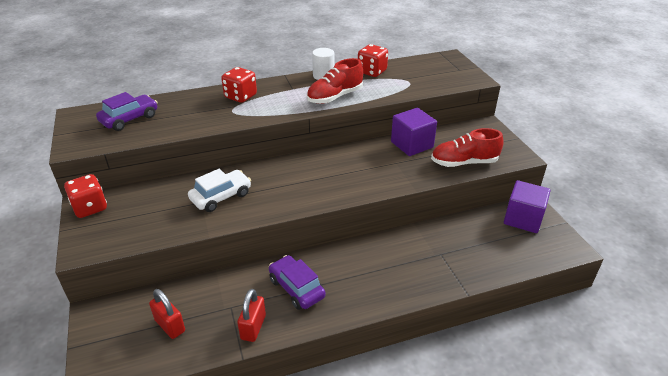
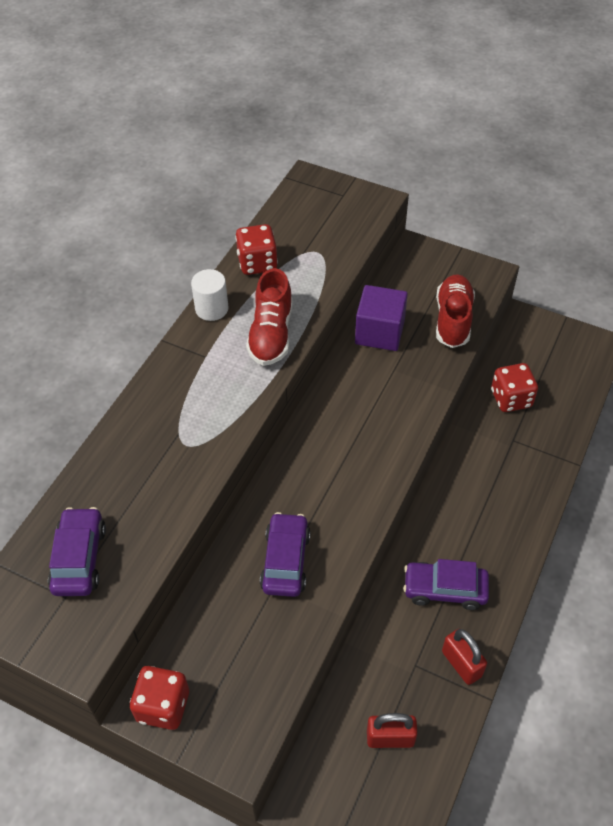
camera: 45 degrees left, 15 degrees up
(221, 197) = (285, 561): white car -> purple car
(240, 96) = (162, 415): red dice -> red dice (511, 399)
(464, 162) = (453, 320): red shoe -> red shoe turned 150 degrees clockwise
(523, 219) = (532, 341): purple cube -> none

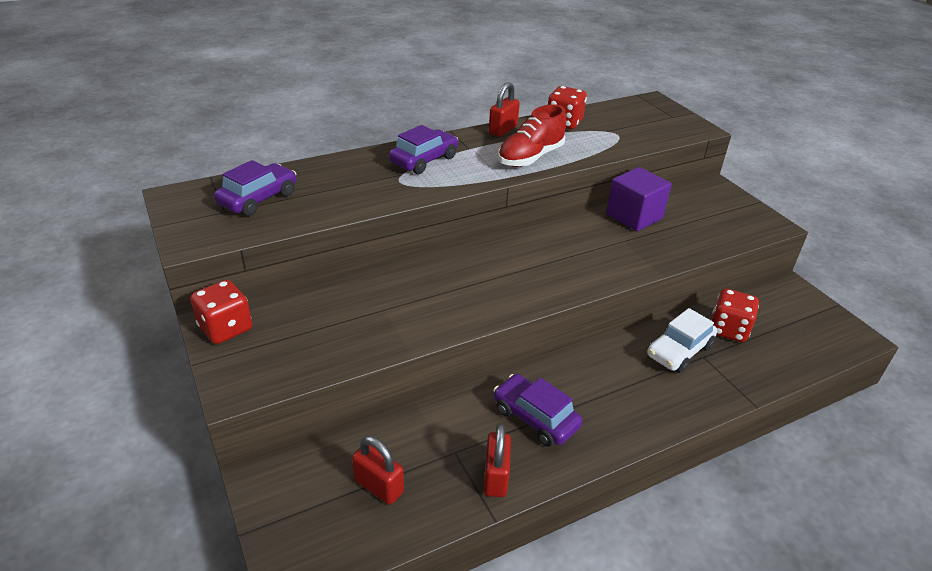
camera: 35 degrees right, 15 degrees down
(211, 309) = (503, 130): white cylinder -> red padlock
(285, 561) = (409, 300): purple car -> purple car (424, 160)
(453, 320) = (708, 236): red shoe -> none
(493, 447) = (679, 351): none -> white car

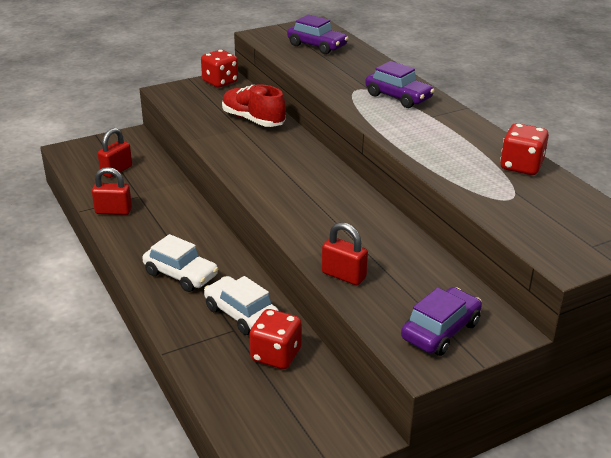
camera: 90 degrees right, 5 degrees down
(503, 130) = (482, 132): red padlock -> red padlock (343, 275)
(530, 157) = (425, 144): red shoe -> red shoe (253, 120)
(535, 418) = (165, 228): purple car -> purple car (440, 331)
(626, 398) = (181, 275): none -> white car
(634, 216) = (407, 253): purple cube -> none

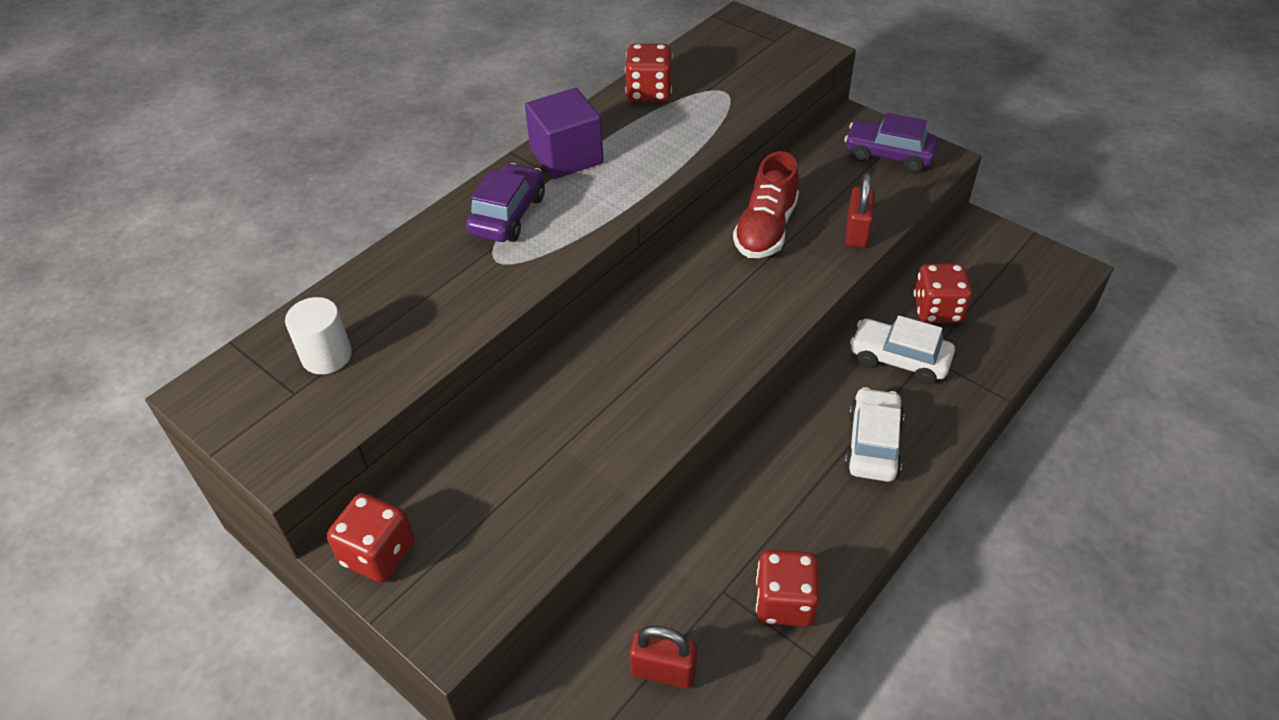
camera: 110 degrees left, 15 degrees up
(113, 211) = (784, 602): red padlock -> red dice
(241, 314) = (899, 359): white car -> white car turned 90 degrees clockwise
(253, 120) = (525, 440): red shoe -> red shoe (765, 229)
(317, 46) = (327, 356): purple car -> white cylinder
(450, 123) = (566, 157): none -> purple cube

